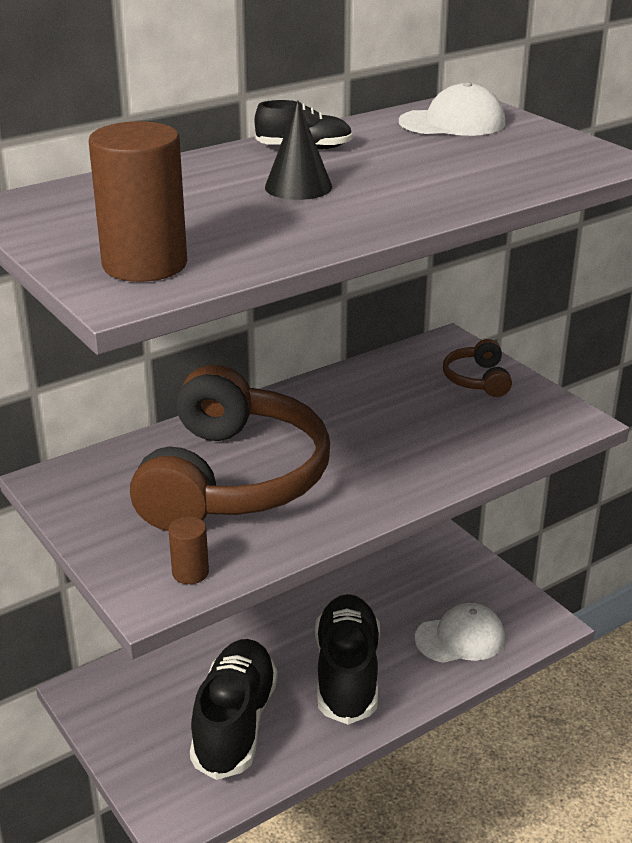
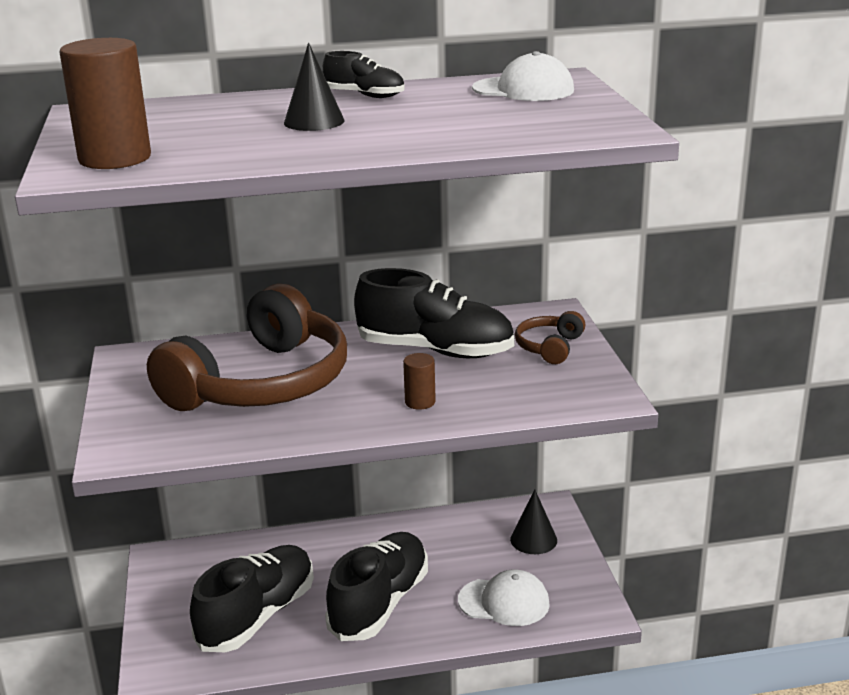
camera: 25 degrees right, 5 degrees down
(190, 573) = (162, 443): brown cylinder -> brown cylinder (420, 402)
(375, 405) = (435, 350): none -> black shoe
(443, 568) = (533, 539): none -> black cone

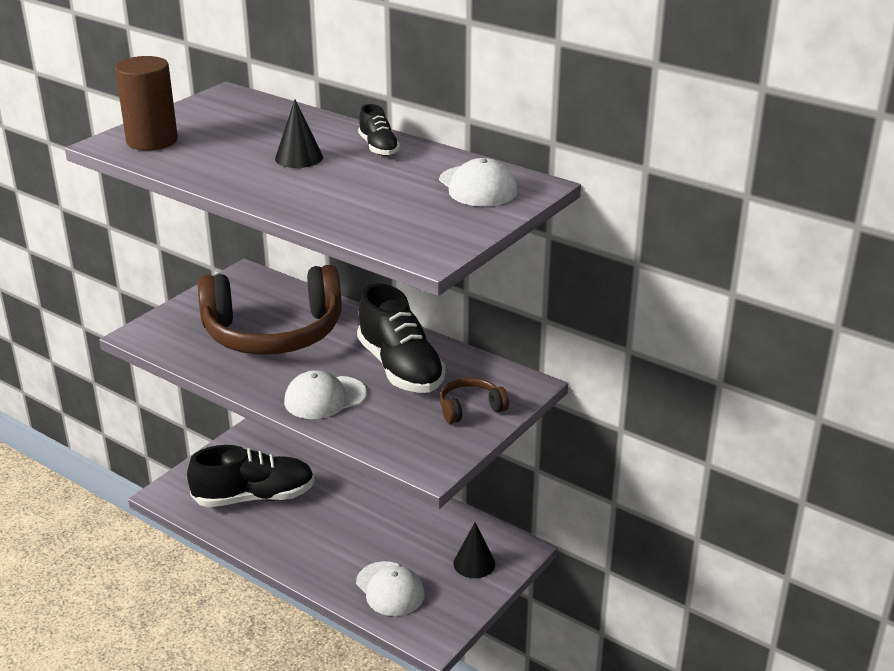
camera: 45 degrees right, 5 degrees up
(380, 603) = (323, 537): black shoe -> none
(420, 402) = (325, 398): brown cylinder -> white cap

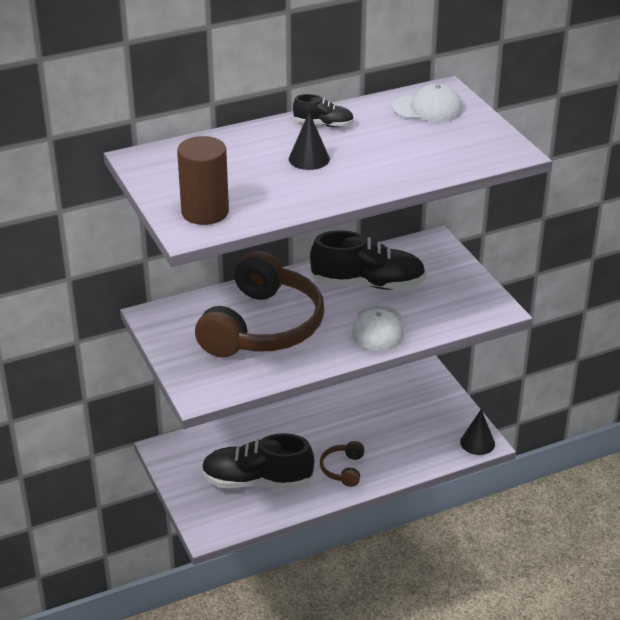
camera: 60 degrees left, 5 degrees up
(254, 497) = (257, 481): black shoe -> black shoe turned 105 degrees counterclockwise
(390, 589) = (420, 445): white cap -> none
(470, 408) = (444, 272): brown headphones -> brown headphones (343, 469)
(474, 563) = (424, 396): black cone -> black cone (477, 442)

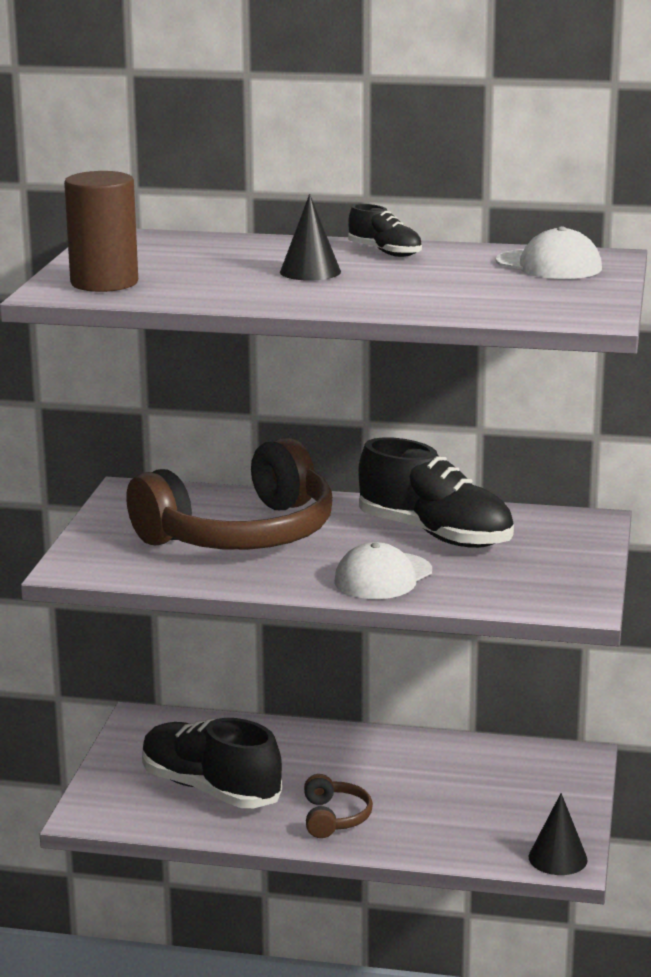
camera: 35 degrees right, 15 degrees down
(343, 469) = (334, 818): brown headphones -> brown headphones turned 135 degrees clockwise

